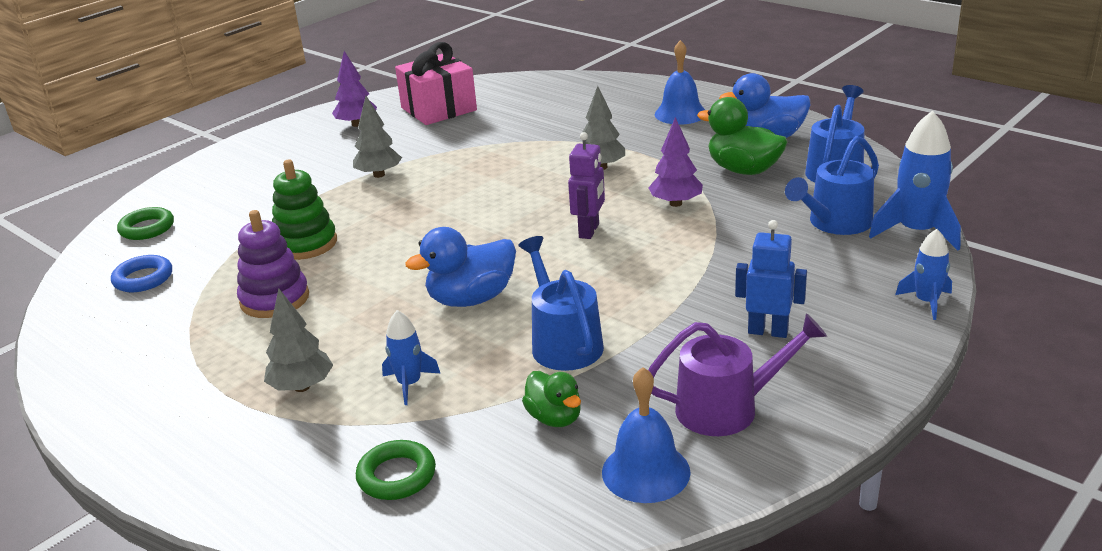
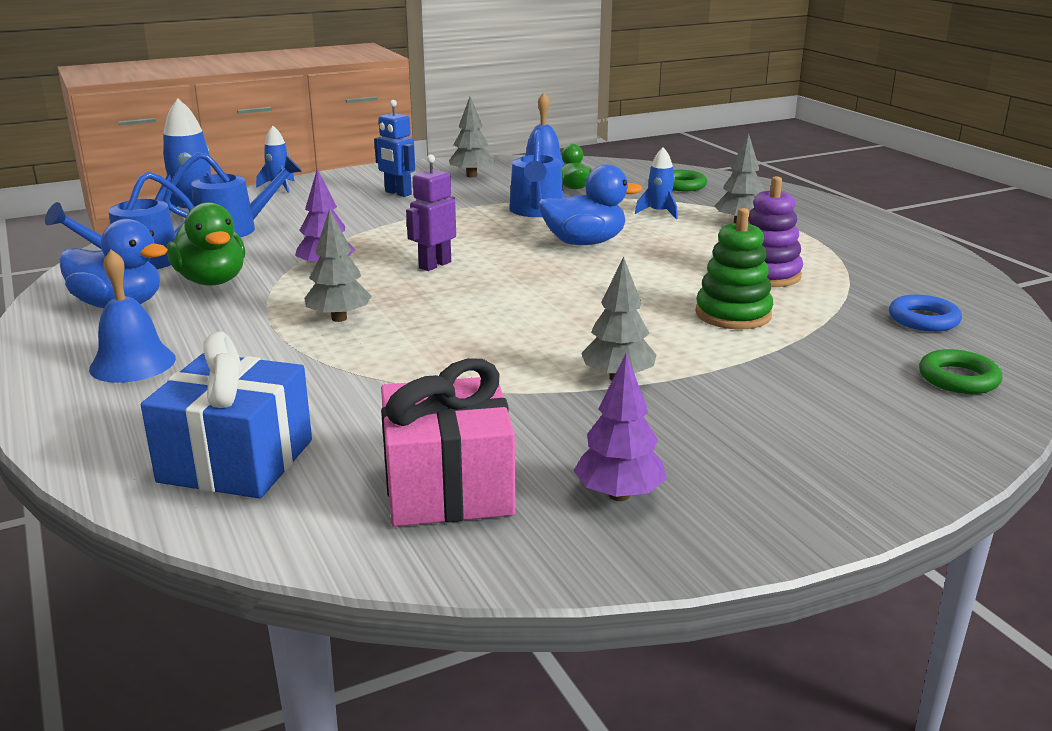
camera: 160 degrees left, 5 degrees down
(548, 95) = (236, 461): none -> blue gift
(727, 408) = (471, 175): purple watering can -> grey tree

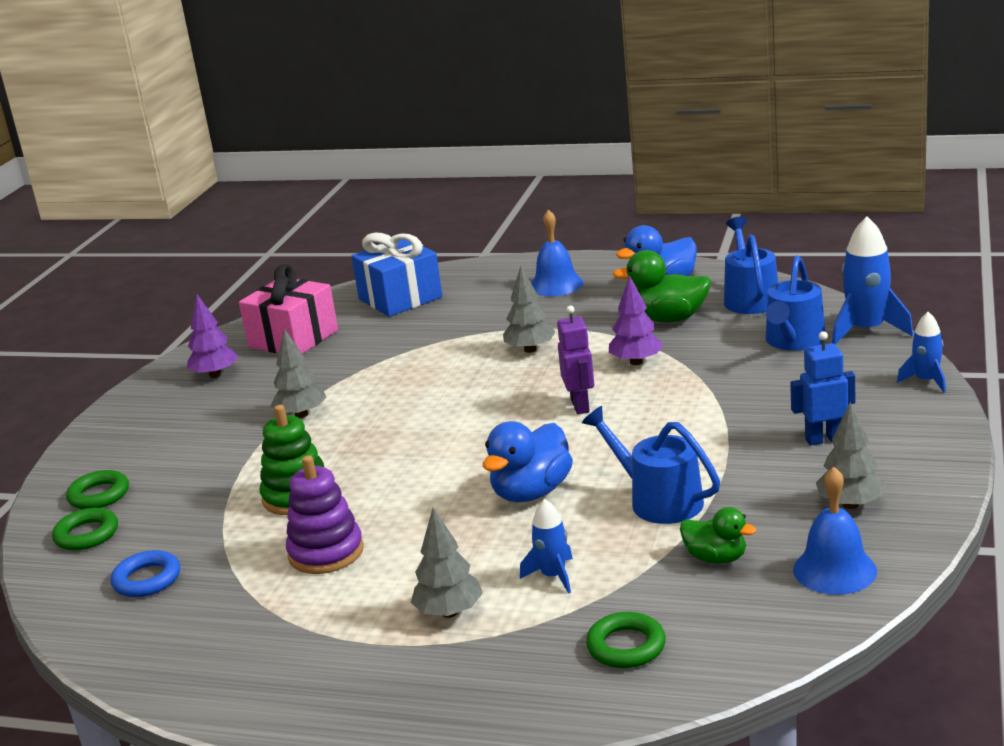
camera: 135 degrees right, 0 degrees up
(919, 411) = (99, 495): none -> green ring

